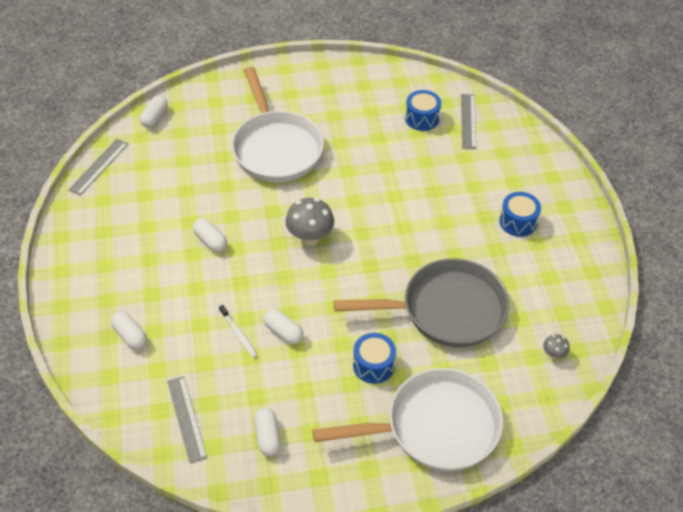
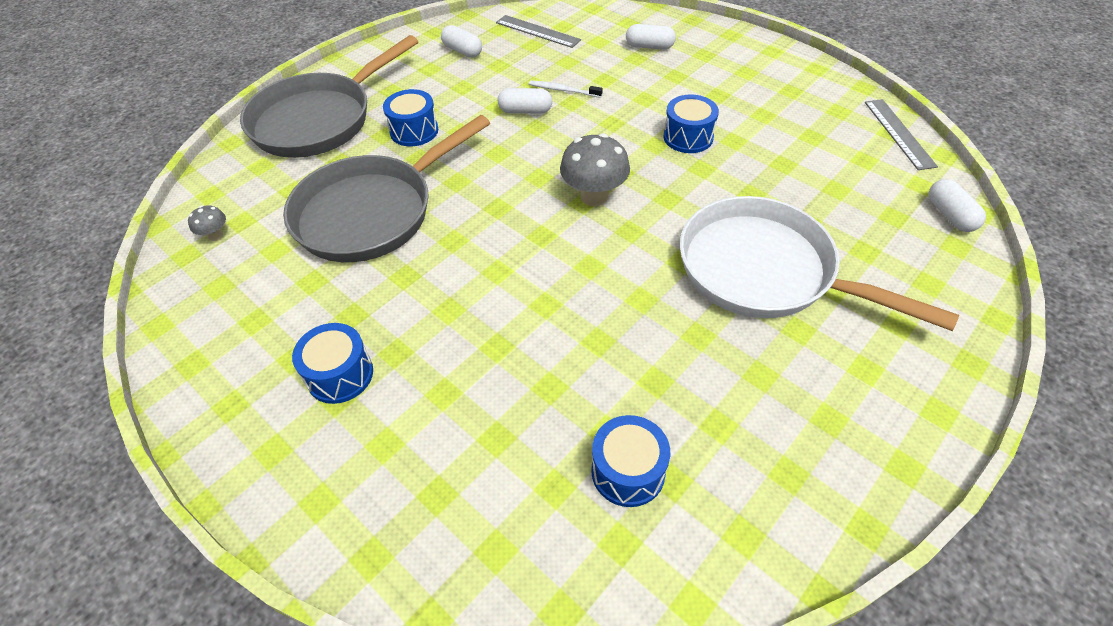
camera: 145 degrees right, 0 degrees up
(210, 241) = (688, 137): white capsule -> blue drum
(435, 427) = (319, 120): white pan -> grey pan
(468, 121) = (545, 527): grey ruler -> none

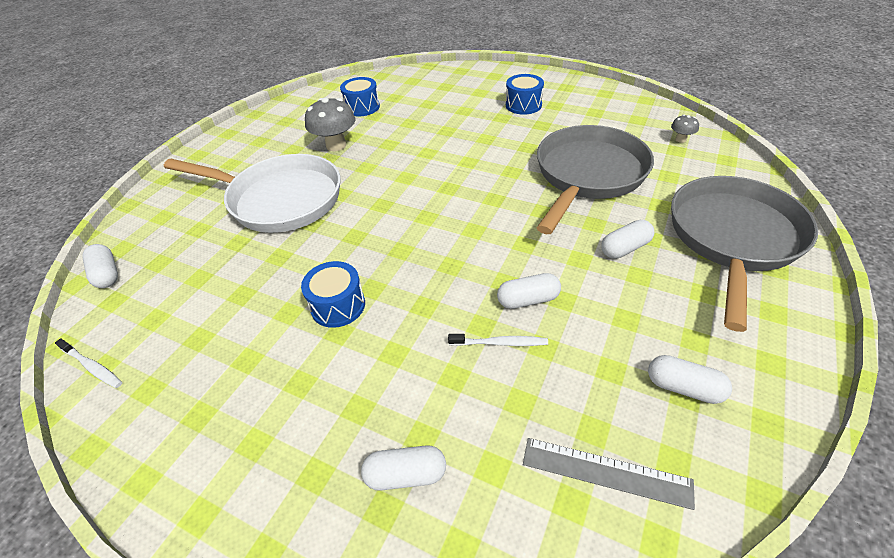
camera: 165 degrees right, 5 degrees down
(414, 131) = (625, 248): blue drum -> white capsule
(594, 196) = (418, 224): grey mushroom -> grey mushroom (336, 145)
(899, 133) = (92, 367): grey ruler -> white toothbrush

